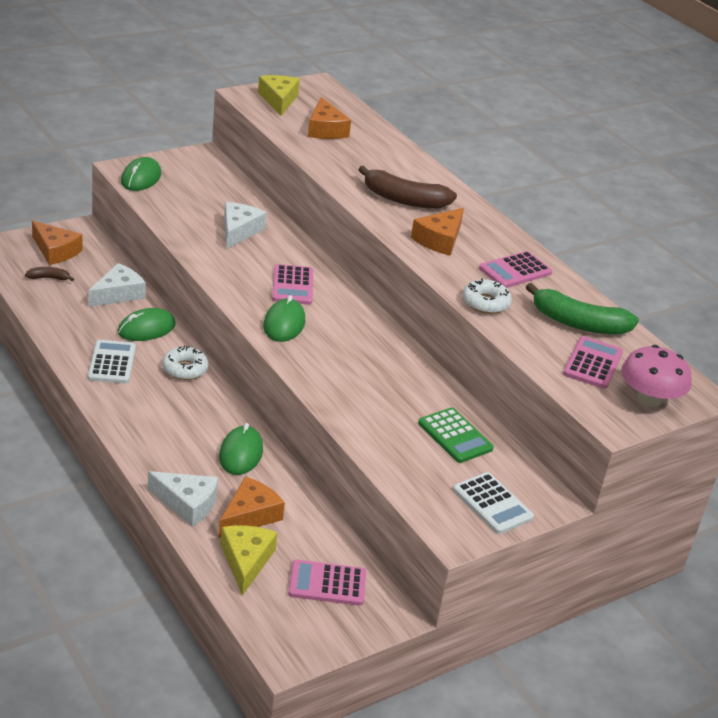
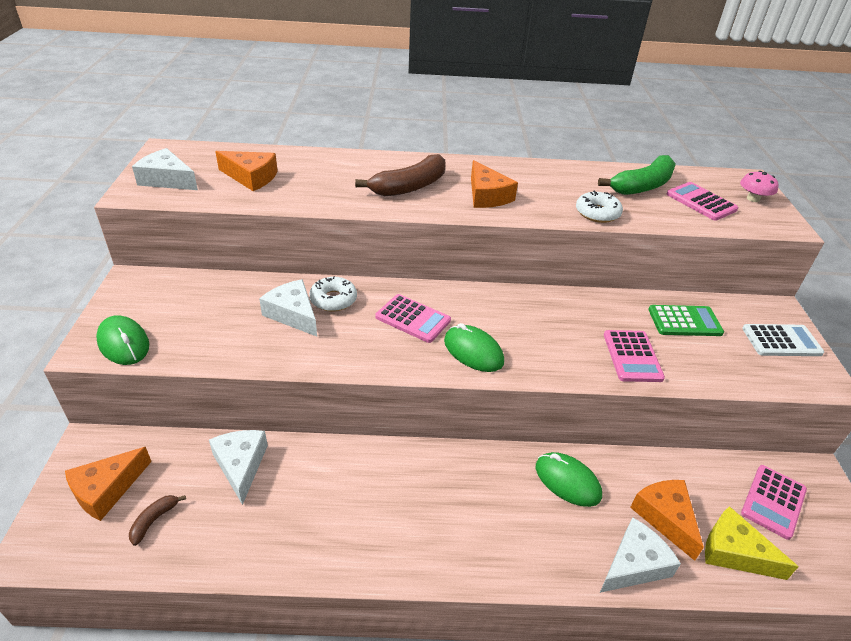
camera: 55 degrees left, 5 degrees up
(55, 251) = (106, 490): orange cheese -> orange cheese turned 150 degrees clockwise
(112, 362) = (361, 527): white calculator -> none
(146, 329) = (321, 468): green mouse -> none
(185, 369) = (411, 466): white donut -> white donut (333, 299)
(279, 100) = (167, 180): yellow cheese -> white cheese
(515, 271) = (554, 182): pink calculator -> pink calculator (632, 356)
(649, 399) = (753, 198): pink mushroom -> pink mushroom, size x0.62

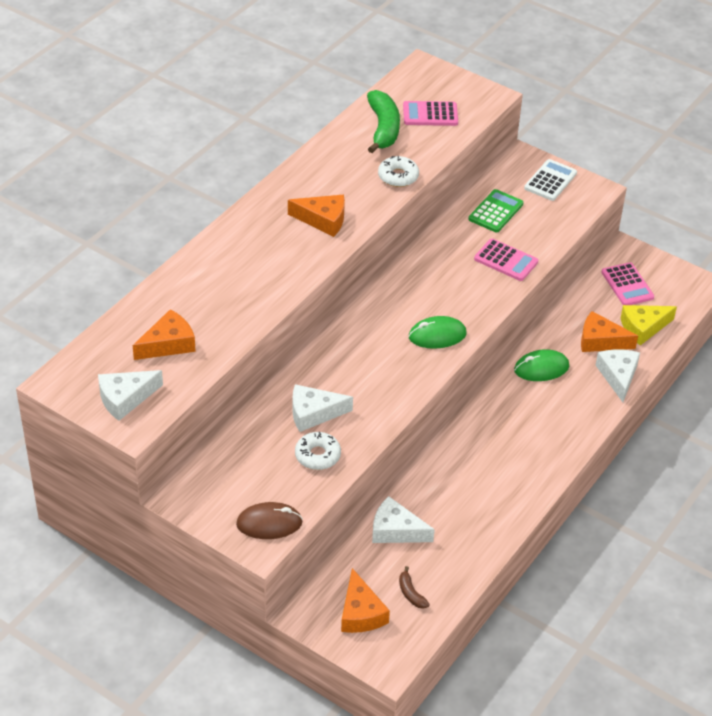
camera: 55 degrees left, 5 degrees up
(124, 343) = (269, 523): green mouse -> brown mouse
(333, 299) = (314, 382): white donut -> white donut (317, 455)
(409, 187) = (270, 256): brown banana -> none
(413, 319) = (376, 349): pink calculator -> none
(753, 198) = (449, 85): pink mushroom -> none

